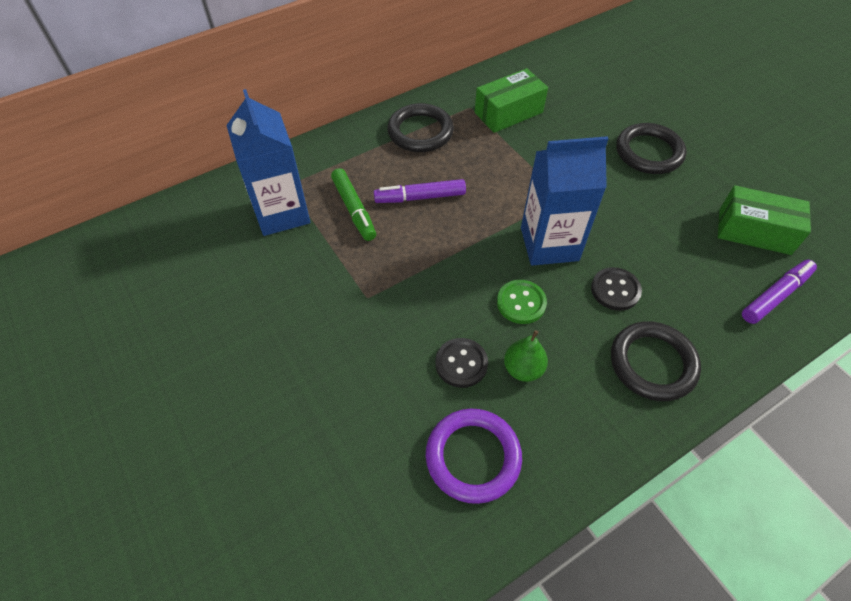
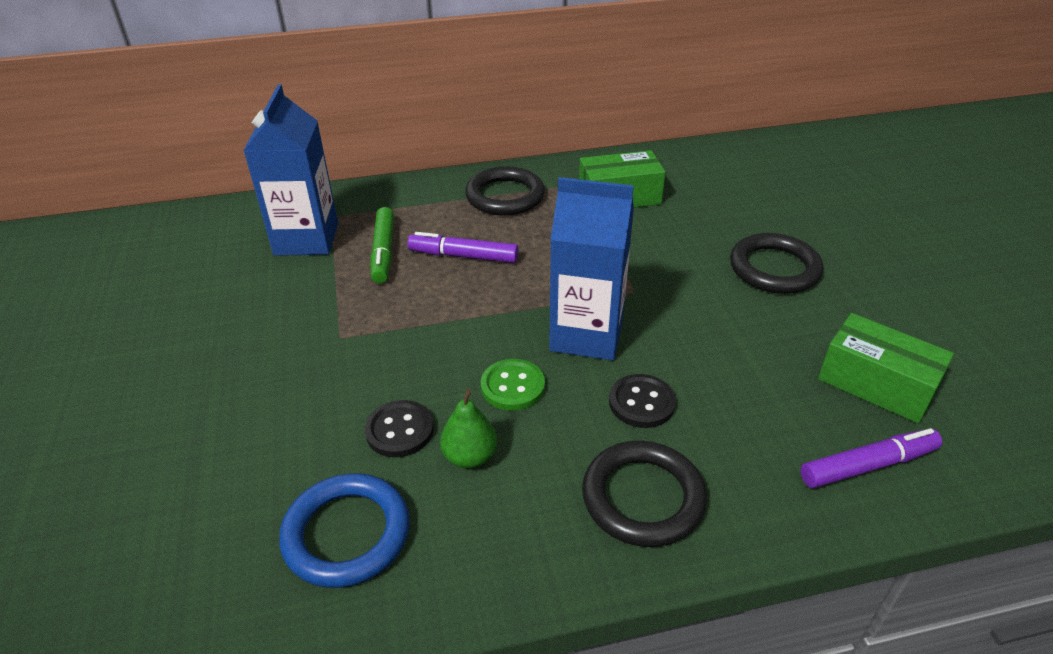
camera: 20 degrees right, 15 degrees down
(473, 457) = (347, 534): purple ring -> blue ring

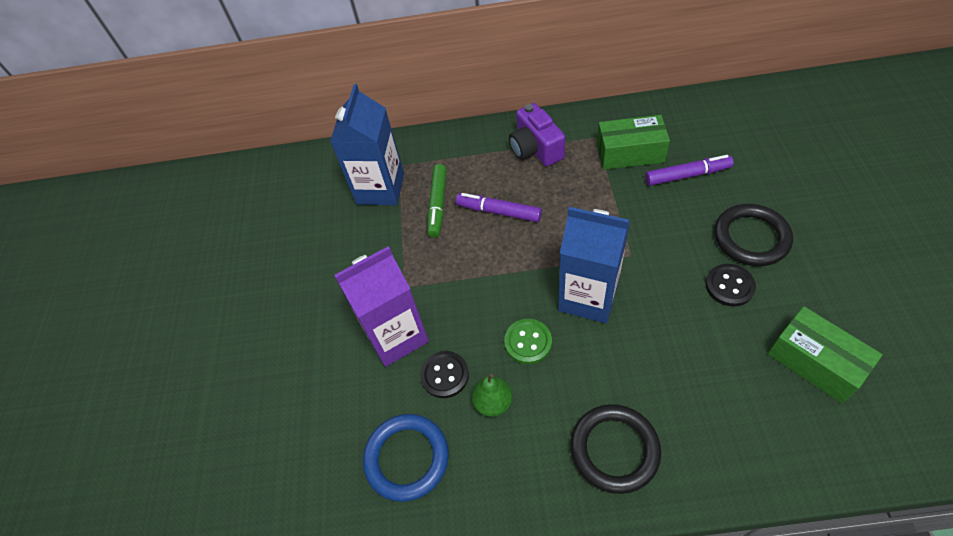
camera: 15 degrees right, 15 degrees up
(329, 391) = (396, 336): none -> purple carton
(505, 196) = (535, 149): black ring -> purple camera
(641, 403) = (623, 365): black button -> black button (729, 286)
(868, 465) = (791, 438): purple marker -> purple marker (687, 175)

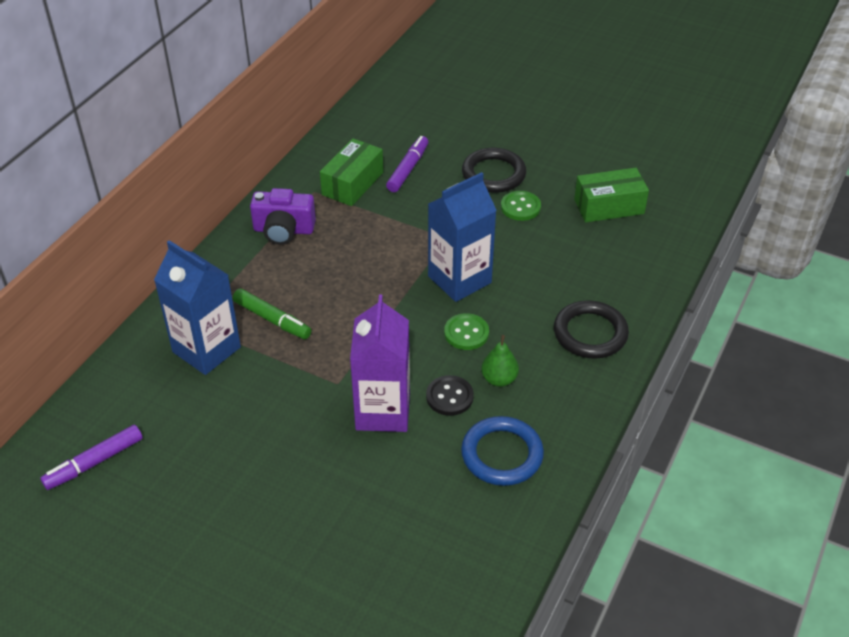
camera: 65 degrees left, 10 degrees down
(498, 212) = (324, 286): purple marker -> purple marker (94, 462)
(729, 286) = (520, 207): black button -> green button

